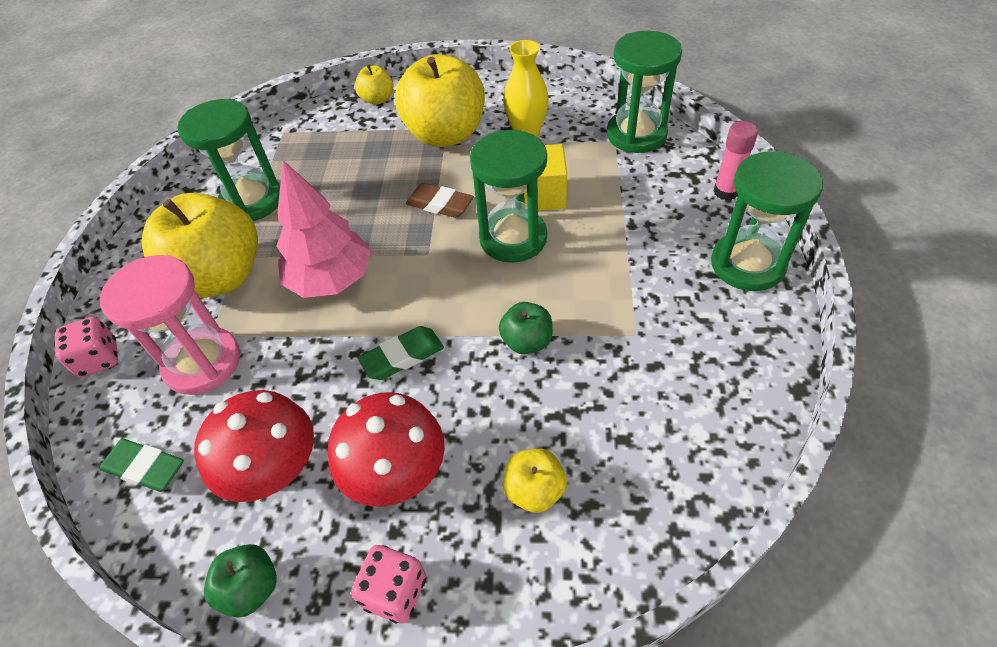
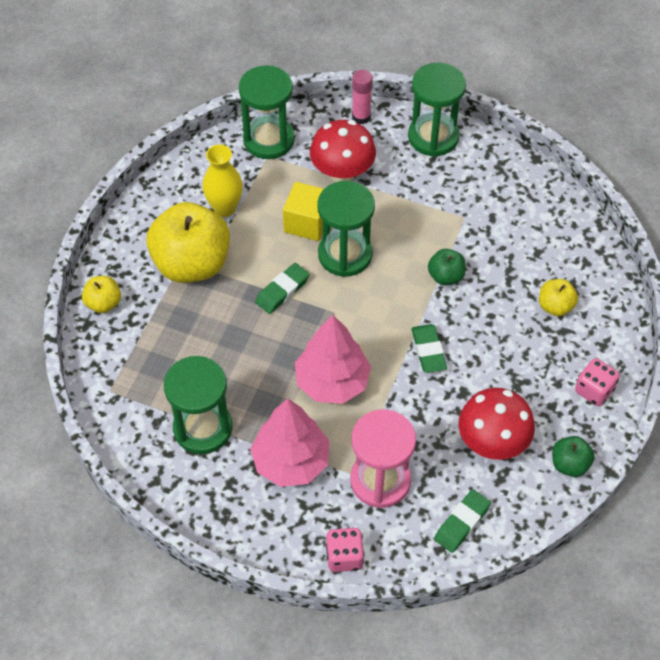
camera: 75 degrees left, 5 degrees up
(220, 277) = (291, 461): yellow apple -> pink tree
(397, 473) = (519, 374): red mushroom -> red mushroom (342, 172)
(440, 204) = (282, 291): brown eraser -> green eraser

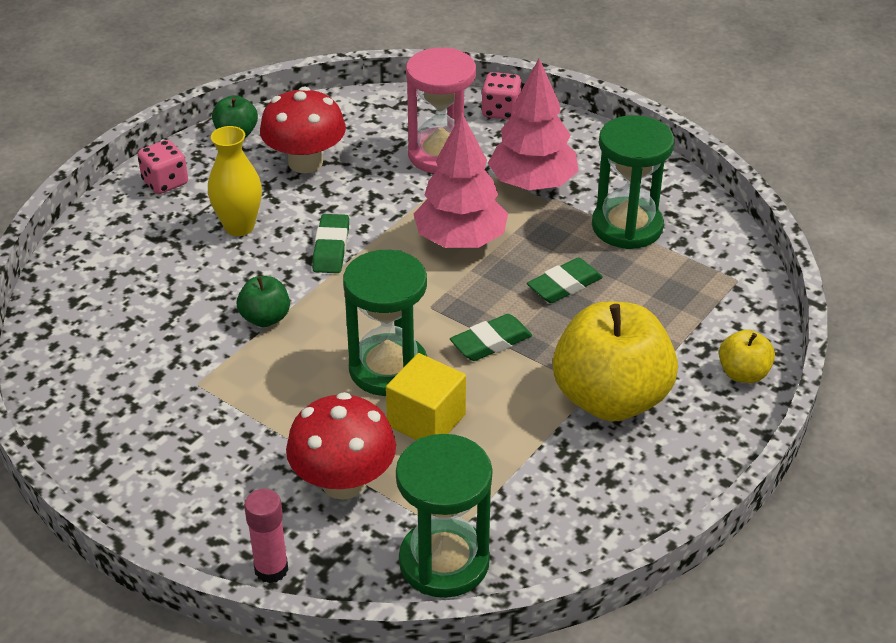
camera: 165 degrees left, 15 degrees down
(225, 208) = (545, 466): yellow vase -> yellow vase (239, 227)
(433, 137) = (171, 508): green hourglass -> none
(462, 523) = (373, 114): green eraser -> green eraser (564, 285)
(555, 306) = (149, 262): yellow apple -> none

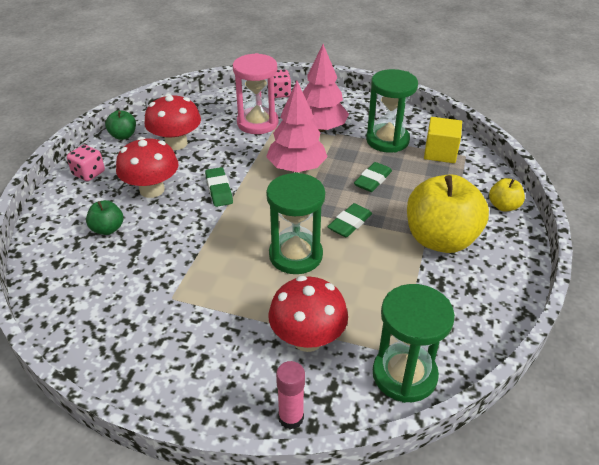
camera: 20 degrees left, 0 degrees up
(239, 227) = (152, 190): yellow vase -> red mushroom
(265, 318) = (198, 243): green apple -> green apple (107, 229)
(426, 420) = (338, 282): yellow cube -> yellow cube (440, 152)

